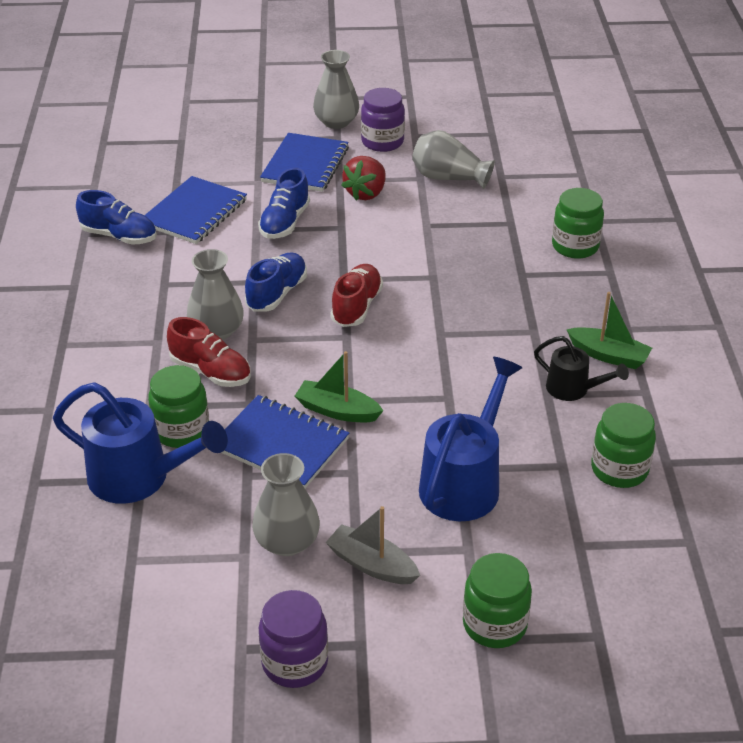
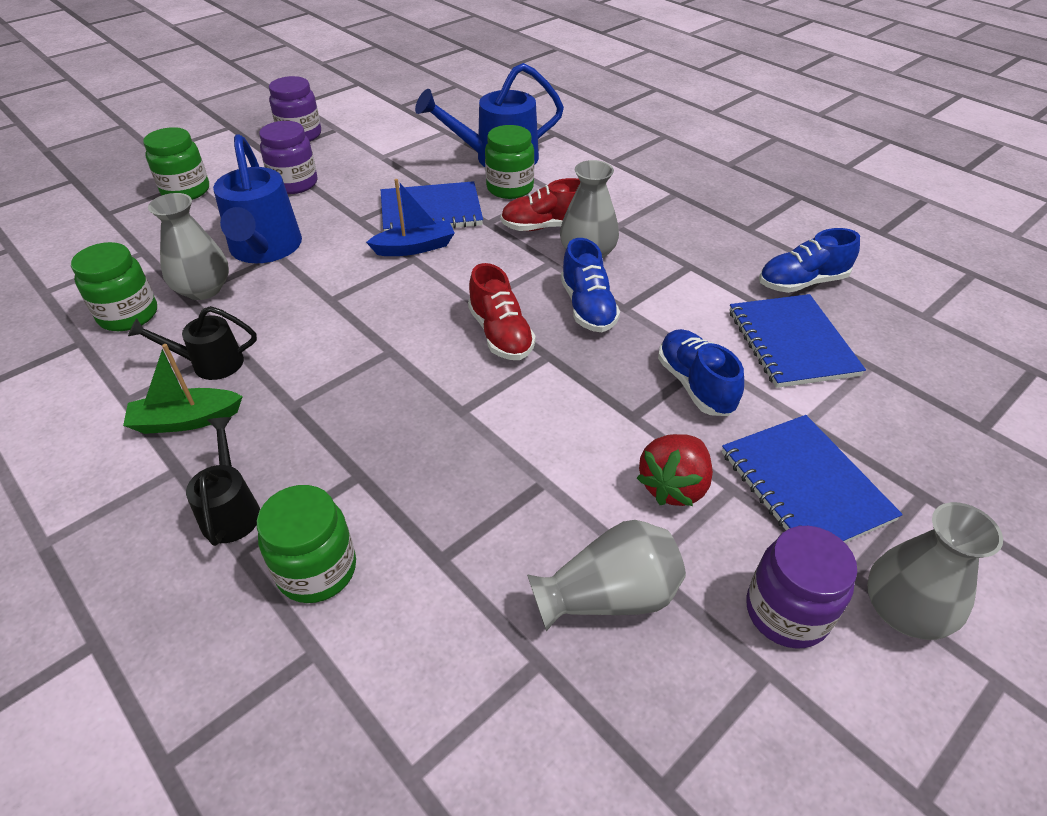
camera: 140 degrees right, 5 degrees up
(287, 542) = (363, 171): grey vase -> grey vase (203, 289)
(337, 411) = (415, 247): green boat -> blue boat
(366, 193) = (673, 486): red strawberry -> red strawberry turned 135 degrees counterclockwise
(372, 565) = (294, 183): grey boat -> purple jar
(604, 292) = (231, 509): none -> black watering can

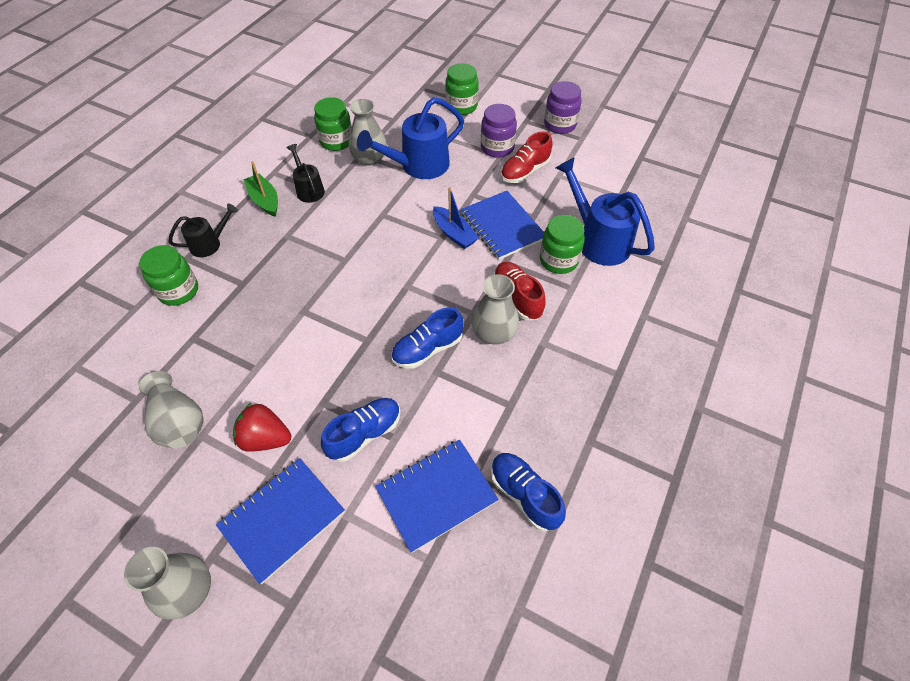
camera: 70 degrees right, 10 degrees up
(500, 334) = (379, 308): red shoe -> red shoe (525, 171)
(786, 612) = (178, 518): purple jar -> none

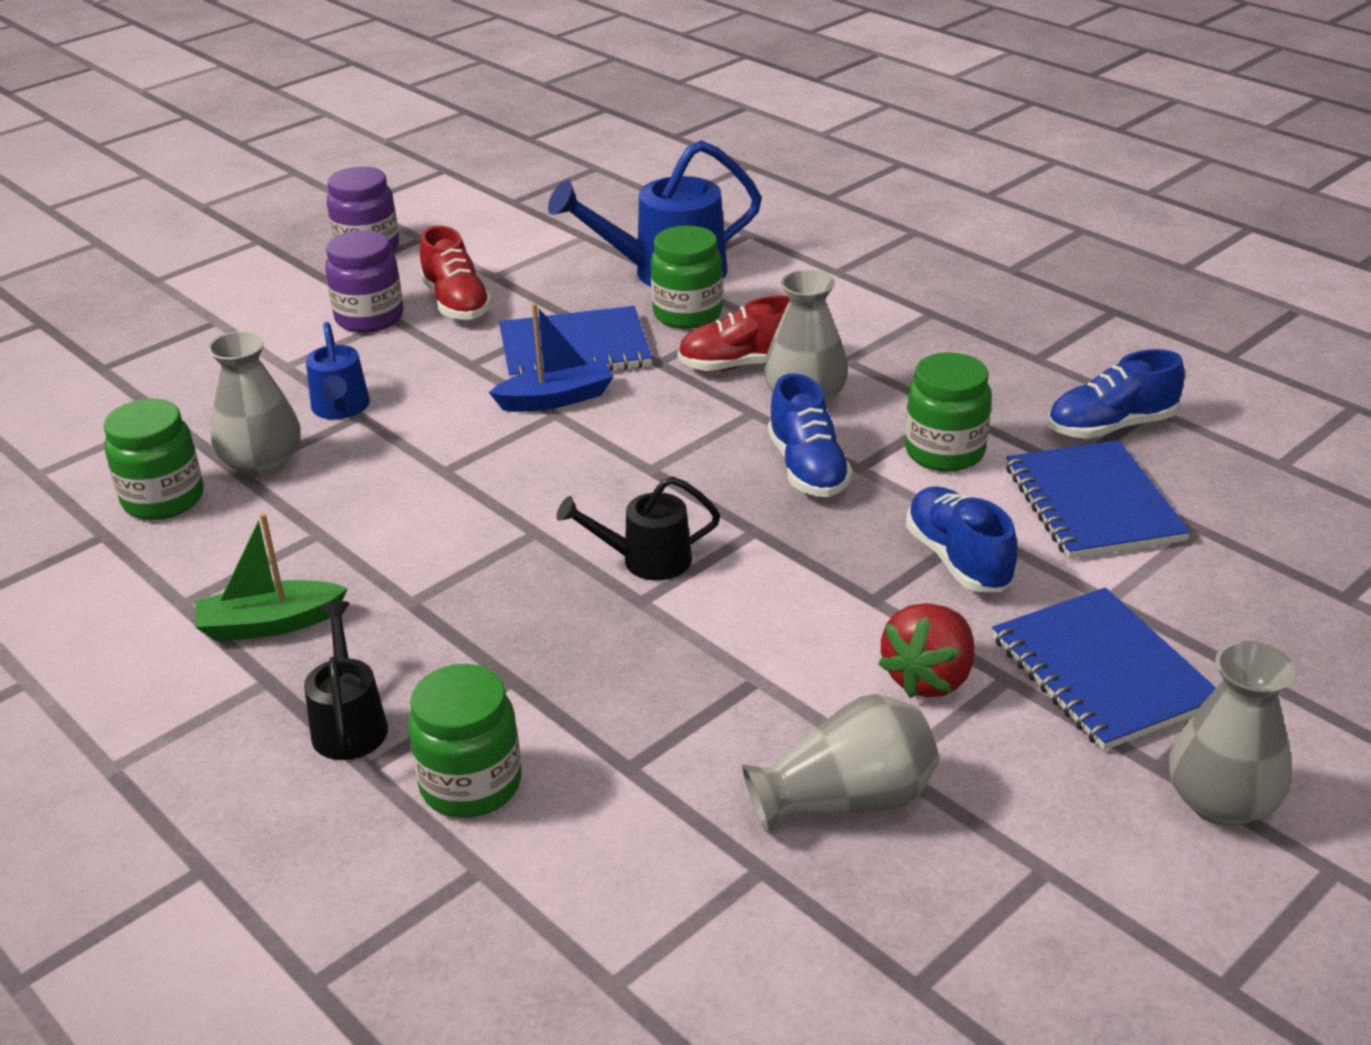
camera: 70 degrees left, 20 degrees down
(309, 189) = (288, 555): black watering can -> black watering can (645, 560)
(418, 166) = (340, 409): blue watering can -> blue watering can, size x0.56
(461, 106) = (211, 333): green jar -> green jar (944, 452)

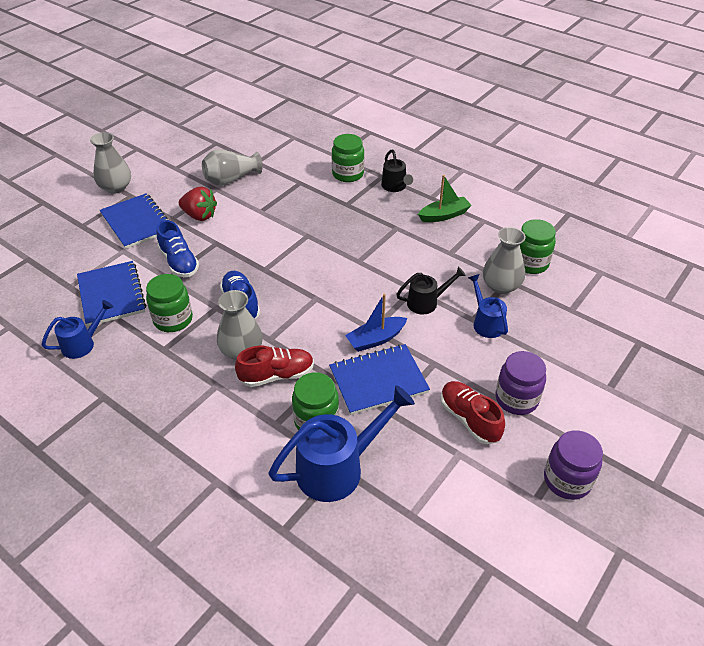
camera: 170 degrees right, 10 degrees up
(645, 560) = (309, 251): black watering can -> black watering can (427, 302)
(929, 678) = (199, 216): red strawberry -> red strawberry turned 90 degrees clockwise
(1110, 427) = (83, 344): blue shoe -> blue watering can

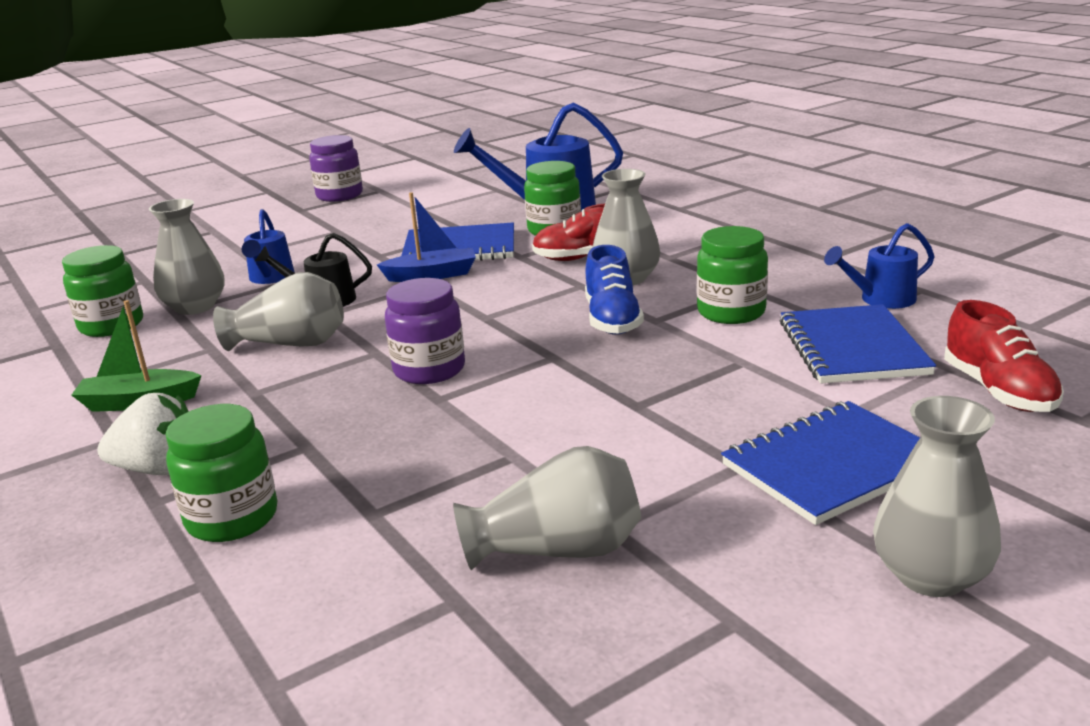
camera: 160 degrees left, 20 degrees down
(137, 222) = (833, 465): blue notebook -> blue notebook turned 75 degrees clockwise
(179, 262) = (721, 381): blue shoe -> none
(199, 216) = (667, 462): red strawberry -> none
(395, 187) = (159, 469): black watering can -> white strawberry
(410, 261) = (291, 344): none -> grey vase
(469, 419) = (386, 223): red shoe -> red shoe (998, 391)
(516, 399) = (320, 230): purple jar -> purple jar (429, 370)

